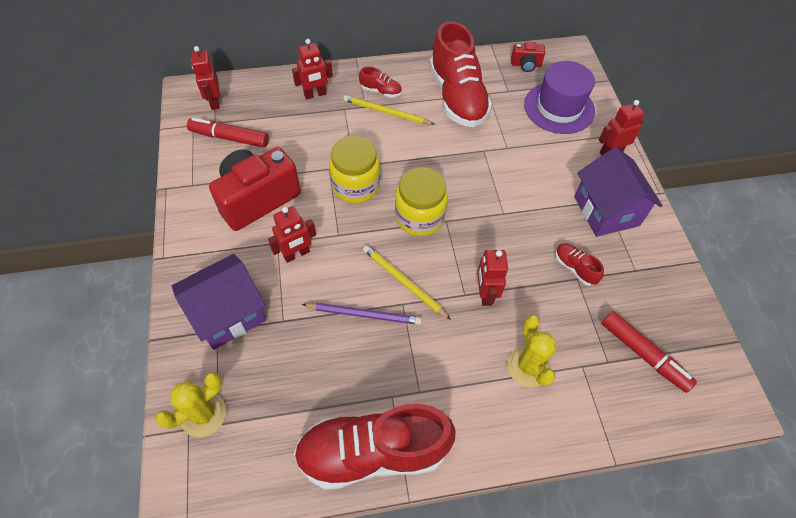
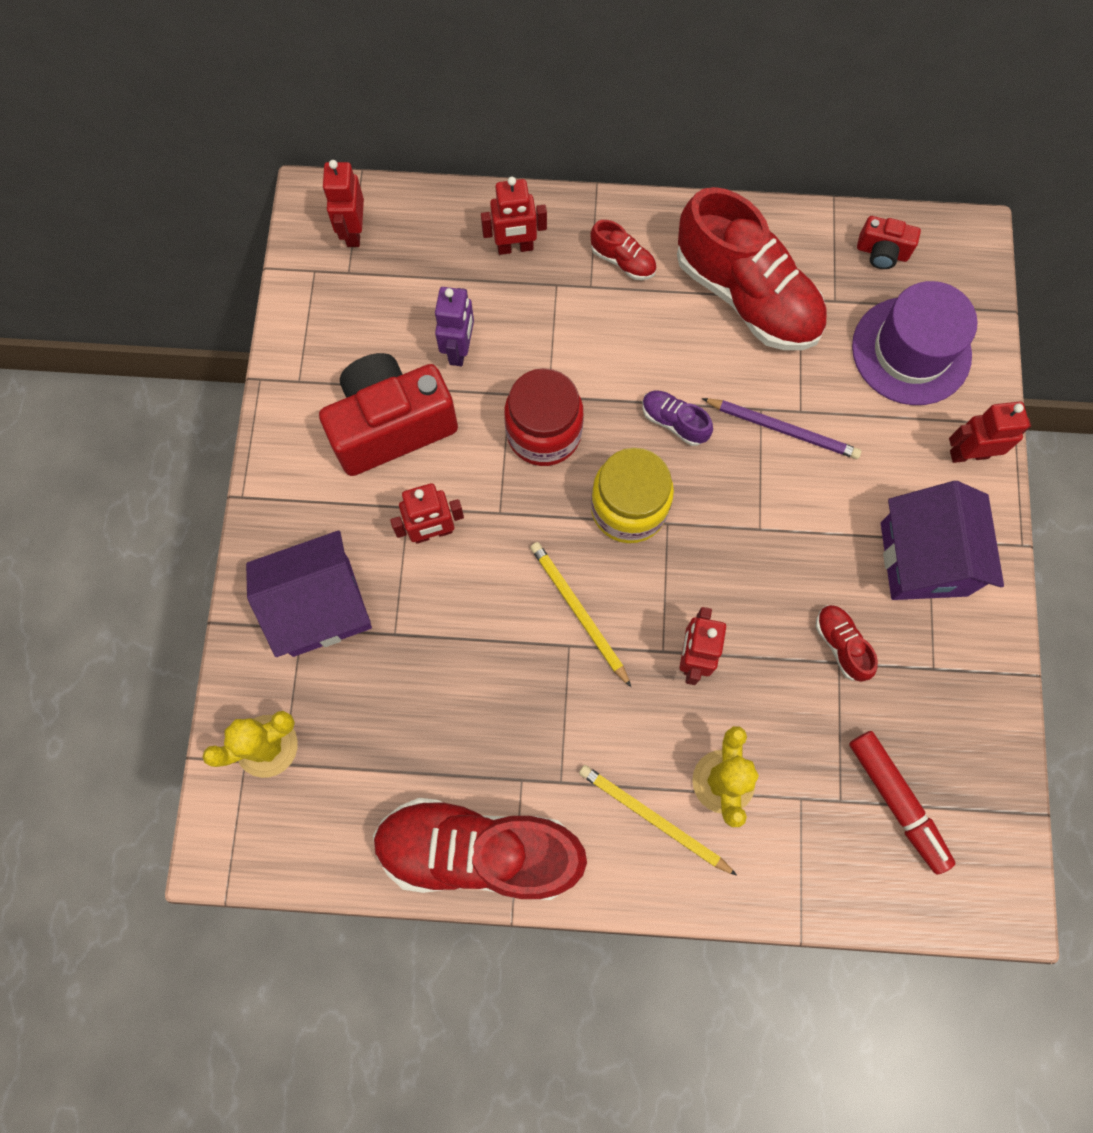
camera: 15 degrees right, 15 degrees up
(229, 138) = (367, 306): red marker -> none
(292, 151) = (459, 349): none -> purple robot
(356, 186) = (544, 433): yellow jar -> red jar
(364, 314) = (510, 650): purple pencil -> purple pencil (783, 429)
(386, 112) = (622, 305): yellow pencil -> yellow pencil (653, 819)
(434, 166) = (674, 422): none -> purple shoe
(457, 97) = (746, 296): red shoe -> red shoe turned 45 degrees counterclockwise

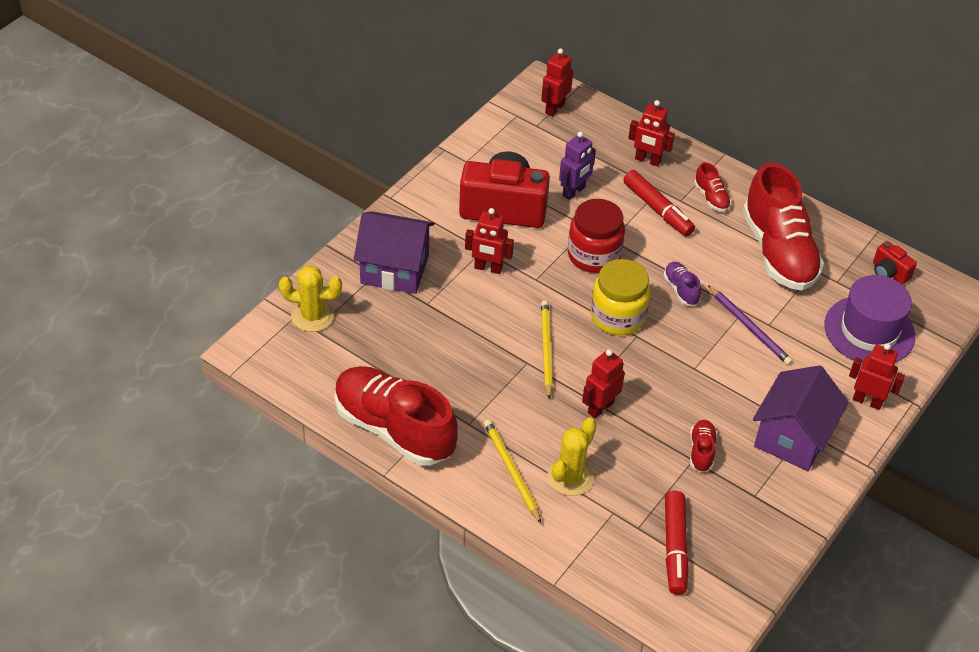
camera: 30 degrees right, 25 degrees down
(573, 317) = (657, 210): none -> red marker

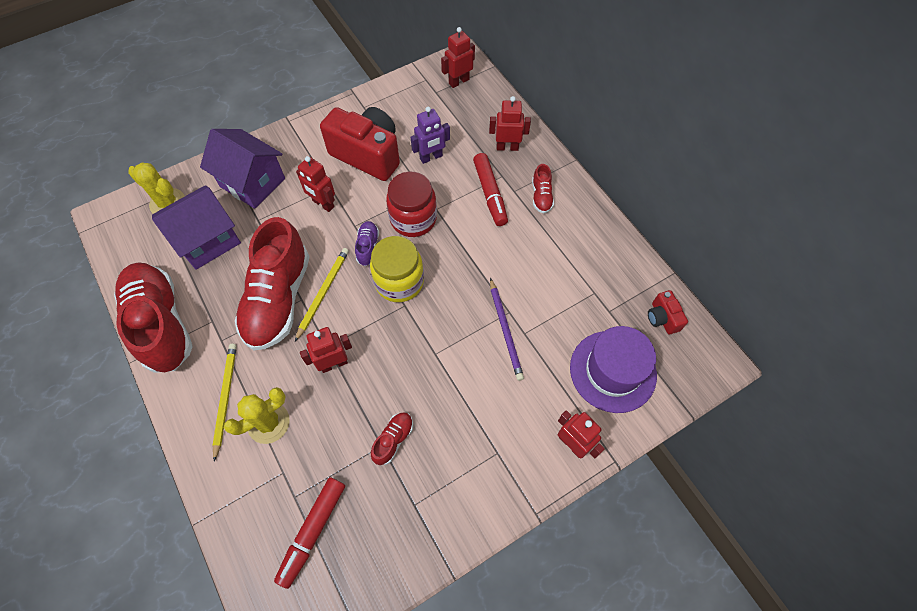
camera: 25 degrees right, 15 degrees up
(647, 160) = (507, 147): red robot -> red robot turned 135 degrees clockwise
(681, 289) = (467, 274): purple shoe -> purple shoe (368, 247)
(778, 252) = (572, 265): red shoe -> red shoe (278, 299)
(792, 437) = (482, 457): purple house -> purple house (207, 240)

